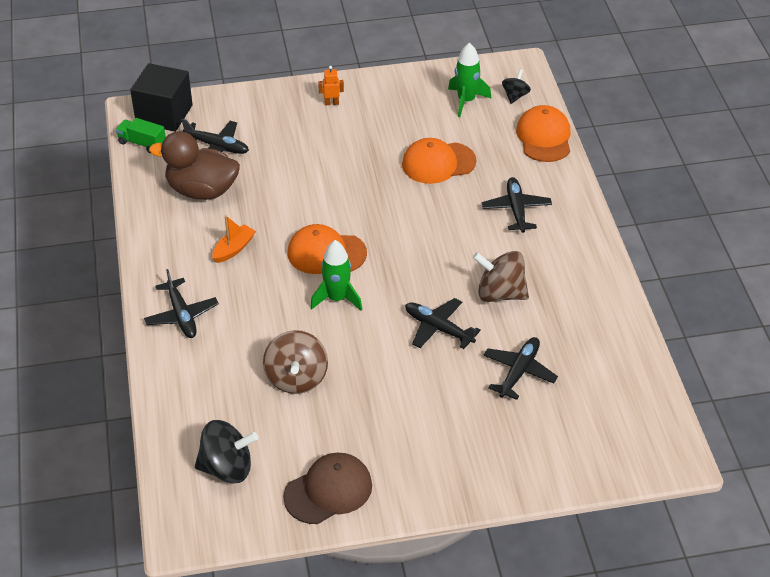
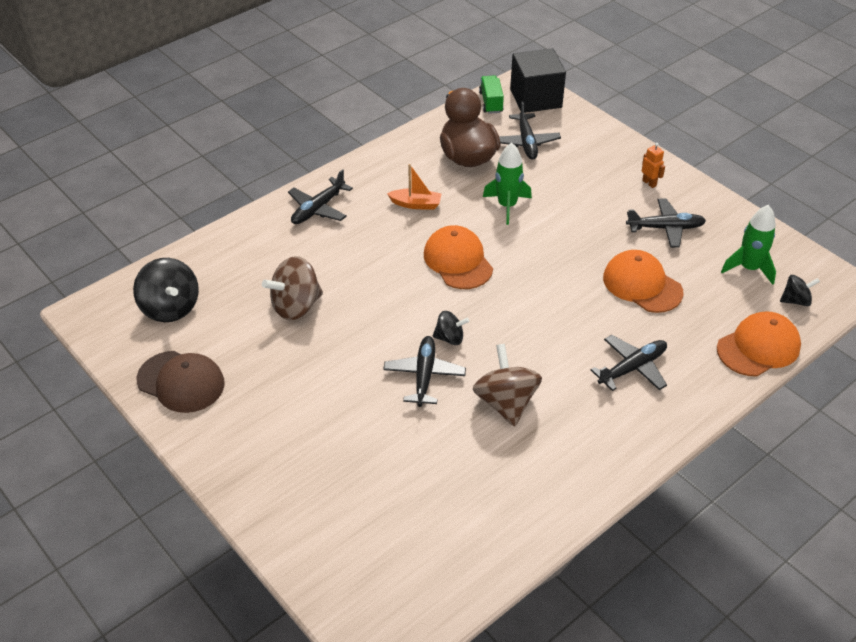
camera: 60 degrees right, 0 degrees up
(337, 298) = (408, 291): green rocket -> green rocket (507, 206)
(409, 296) = (450, 338): none -> black spinning top
(519, 372) = (412, 460): black plane -> black plane (665, 228)

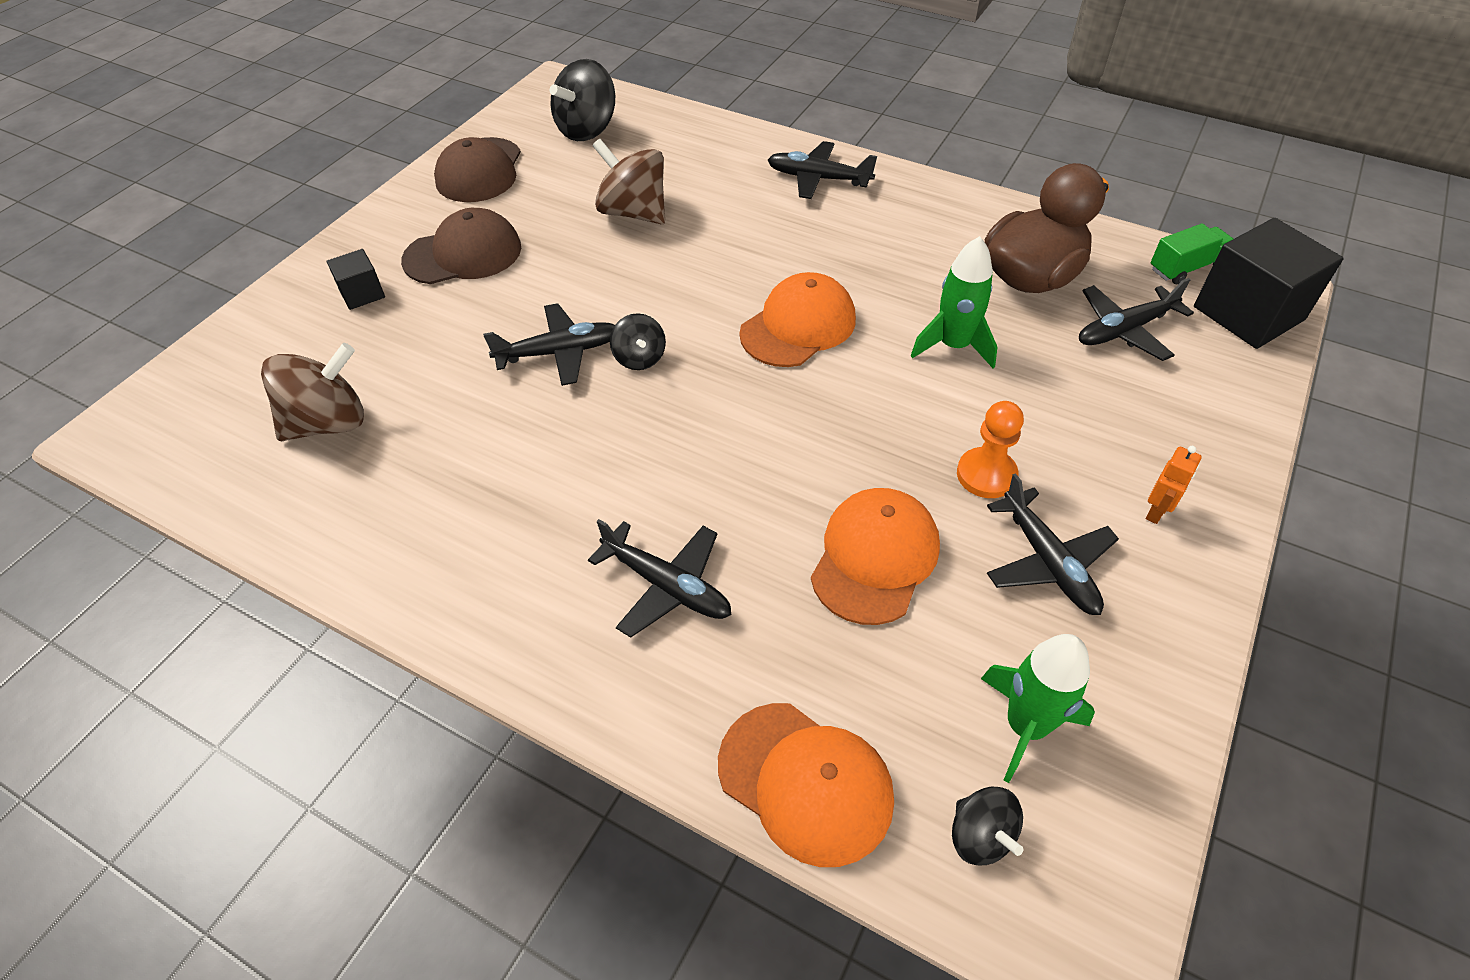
camera: 70 degrees right, 5 degrees up
(286, 409) = (463, 254): none -> brown cap
(298, 476) = (362, 293): none -> black cube
(416, 204) = (888, 256): orange boat -> none
(506, 402) = (537, 447): brown spinning top -> brown spinning top (328, 423)
(604, 228) = (986, 475): none -> orange pawn

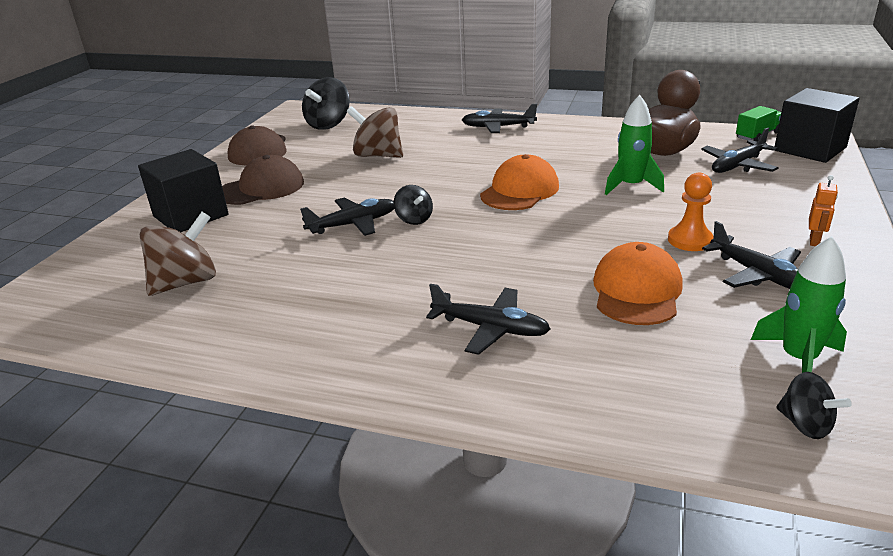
camera: 10 degrees left, 20 degrees down
(362, 293) = (190, 215): black cube -> black cube, size x2.02
(805, 782) = (655, 418): orange cap -> none

